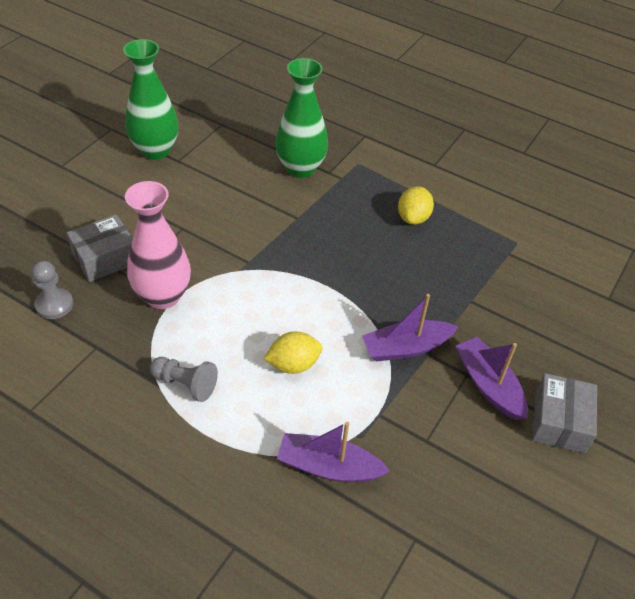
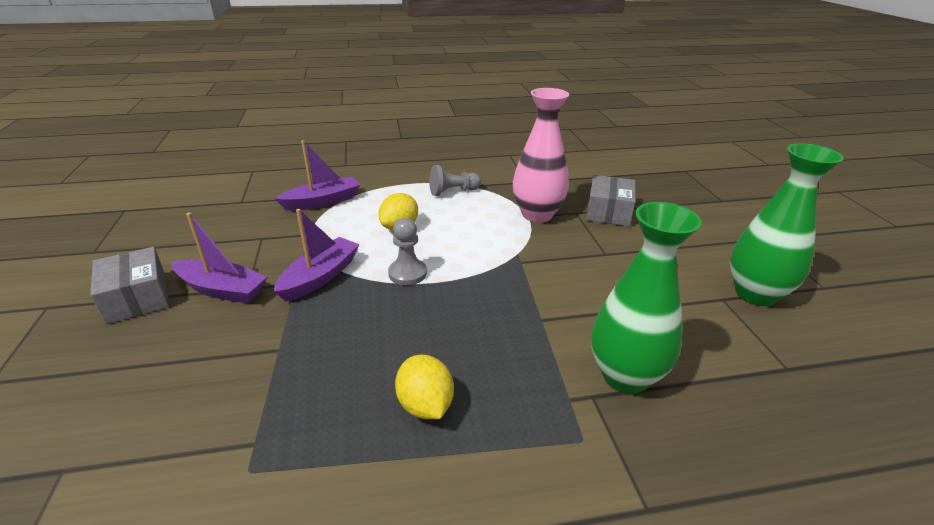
camera: 140 degrees right, 15 degrees down
(54, 305) = (582, 183): grey pawn -> grey pawn (407, 273)

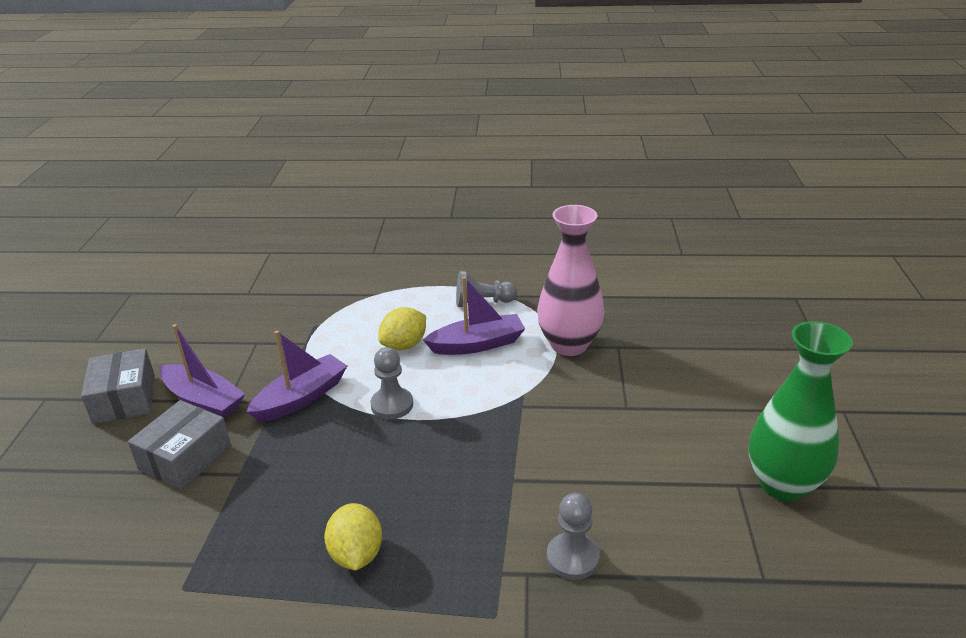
camera: 15 degrees right, 0 degrees up
(322, 201) = (332, 302): purple boat -> purple boat (477, 344)
(608, 212) = (659, 350): grey box -> grey box (185, 458)
(625, 376) = (572, 558): green vase -> grey pawn

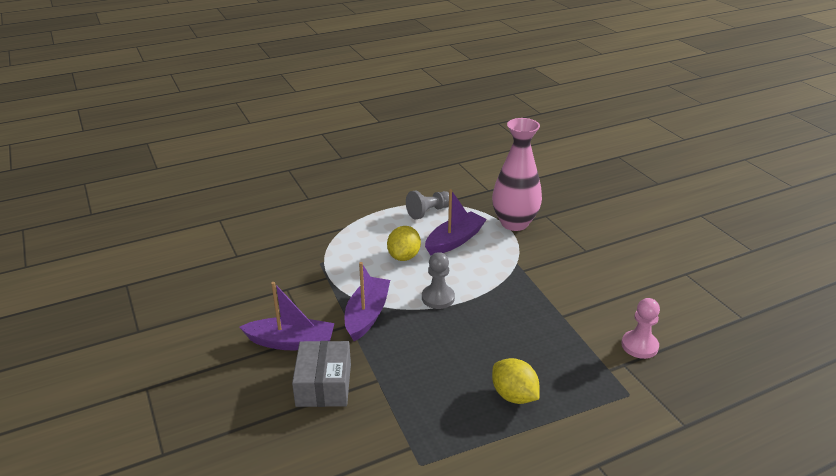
camera: 30 degrees left, 0 degrees up
(124, 399) = (222, 364): grey box -> none
(572, 558) = (639, 346): grey pawn -> pink pawn
(783, 484) = (707, 265): green vase -> none

